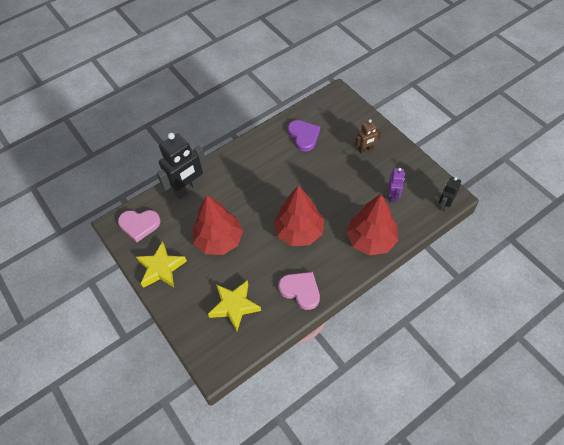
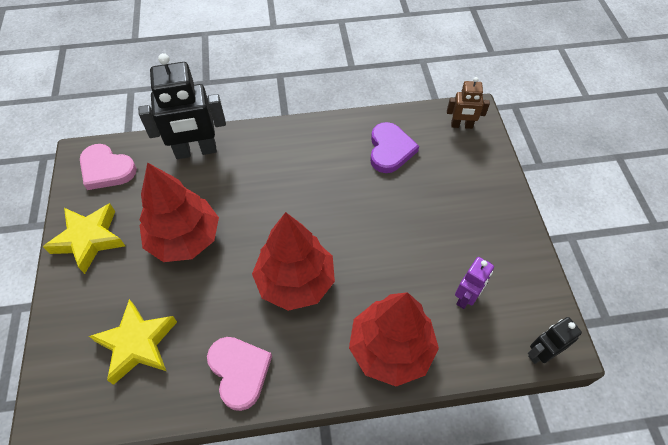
camera: 25 degrees right, 0 degrees up
(365, 149) = (467, 208): brown robot -> brown robot (461, 125)

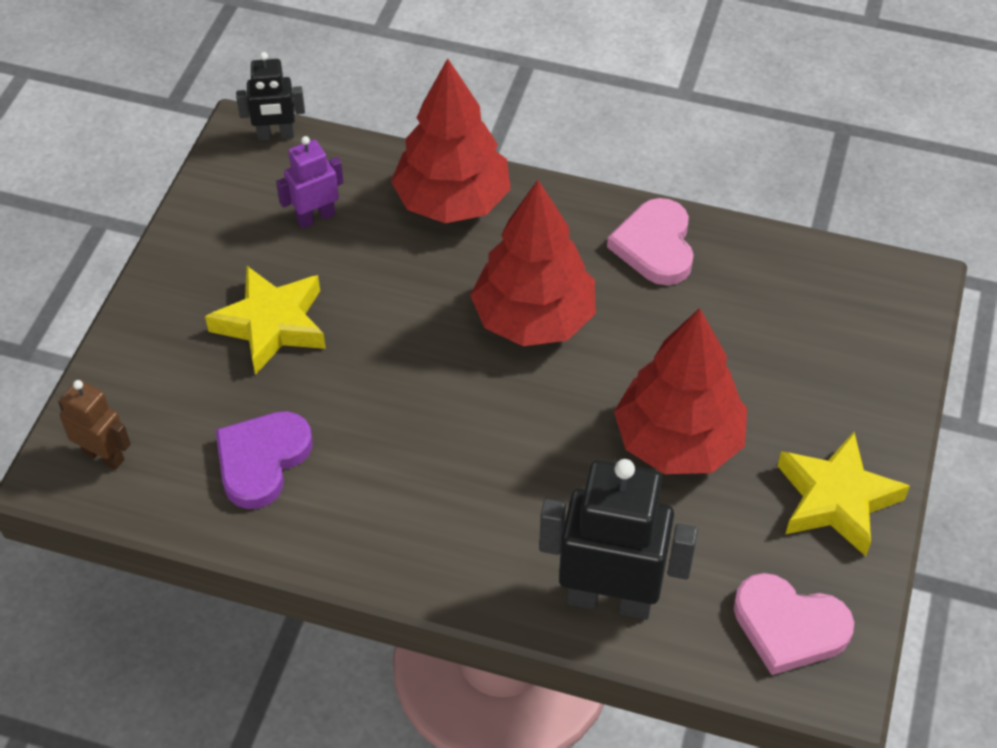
camera: 155 degrees left, 5 degrees down
(106, 169) = (789, 626): pink heart -> pink heart turned 150 degrees clockwise
(137, 344) = (783, 323): yellow star -> yellow star (272, 324)

